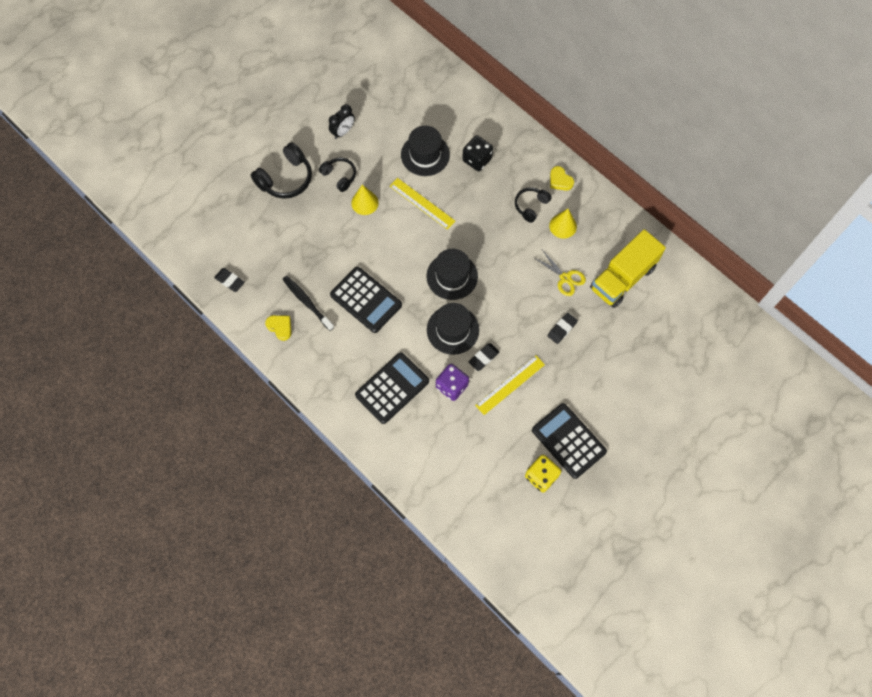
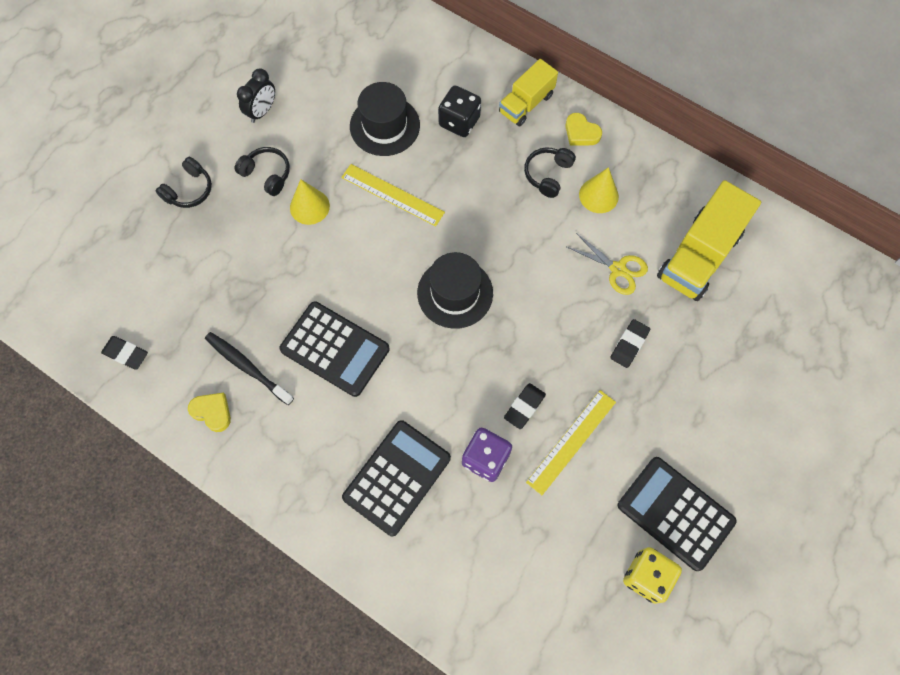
camera: 10 degrees left, 0 degrees up
(286, 179) = (189, 190): black headphones -> black headphones, size x0.62
(452, 330) = (471, 372): black hat -> none
(526, 154) = (526, 104): none -> yellow truck

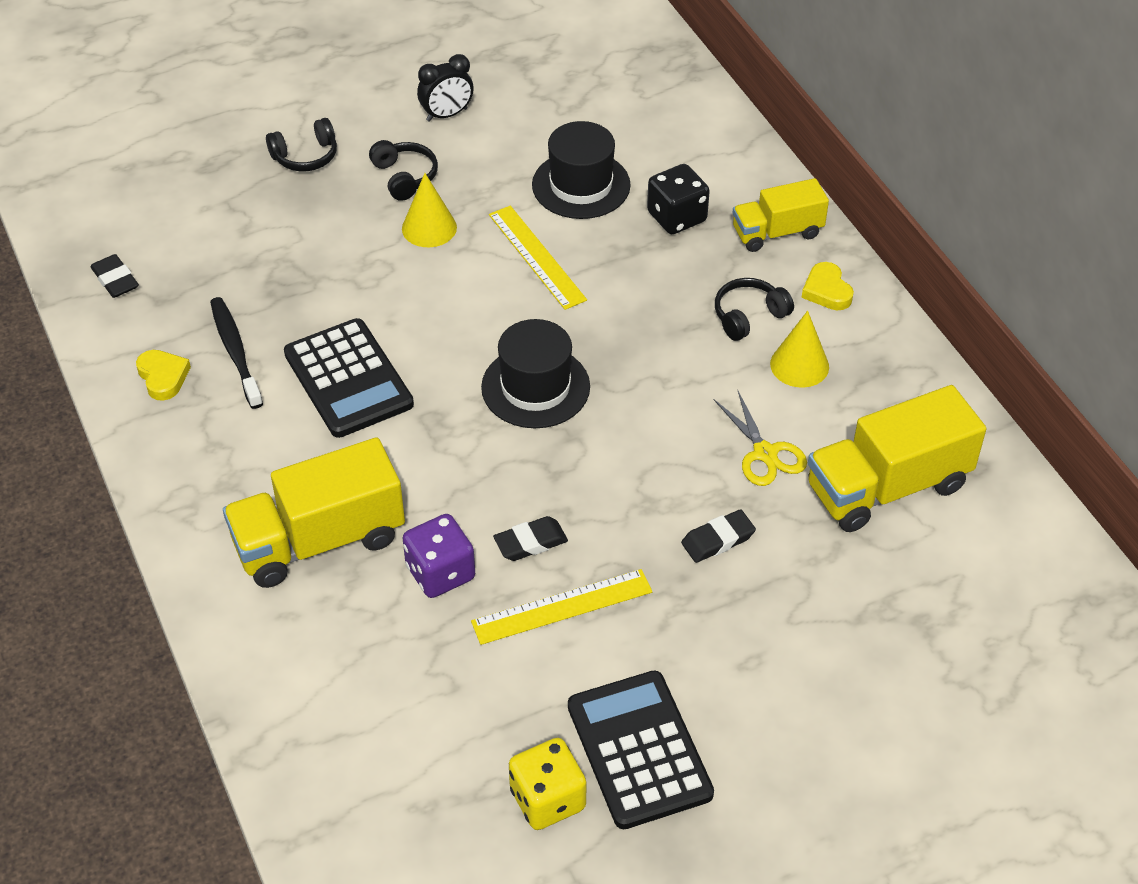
camera: 30 degrees right, 20 degrees down
(397, 477) = (319, 540): black calculator -> yellow truck

